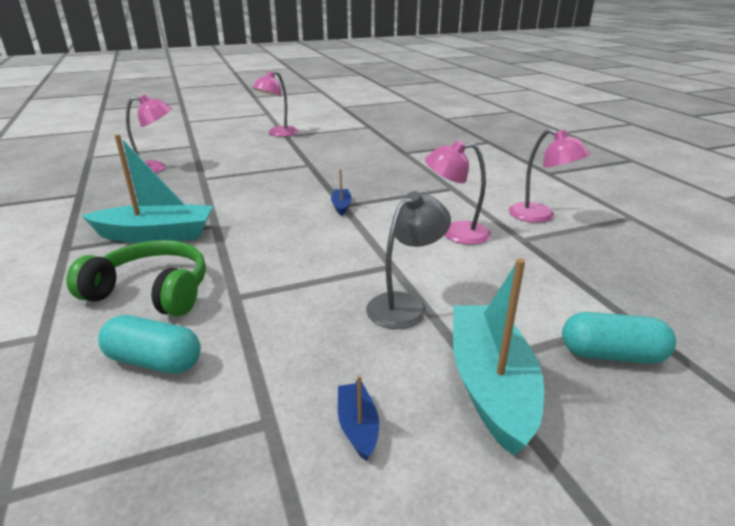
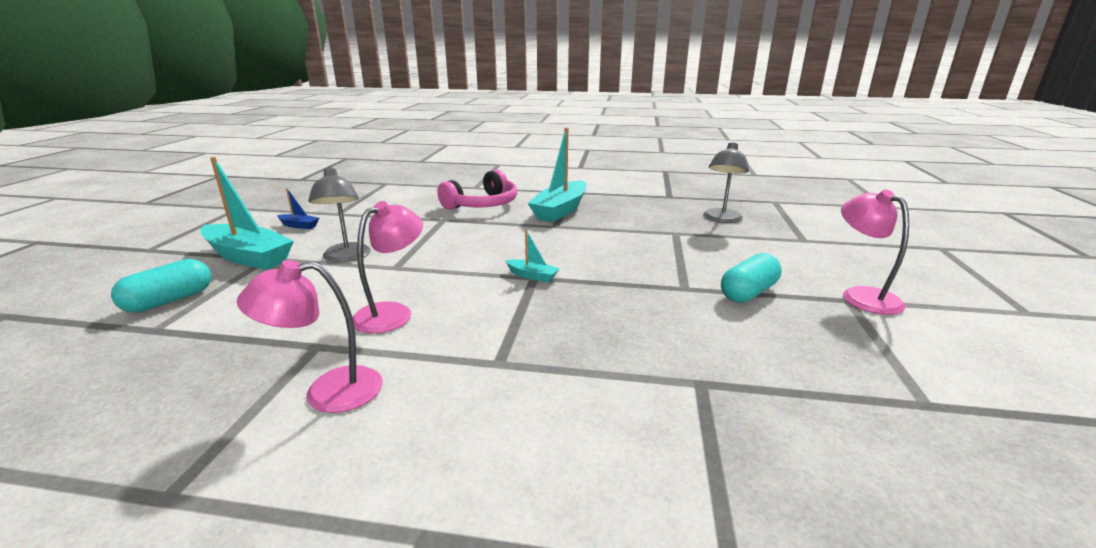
camera: 120 degrees right, 5 degrees down
(151, 292) = (482, 204): green headphones -> pink headphones
(154, 361) = (417, 201): turquoise capsule -> turquoise capsule (748, 292)
(155, 168) = (721, 219): pink lamp -> grey lamp
(341, 206) = (532, 276): blue boat -> turquoise boat

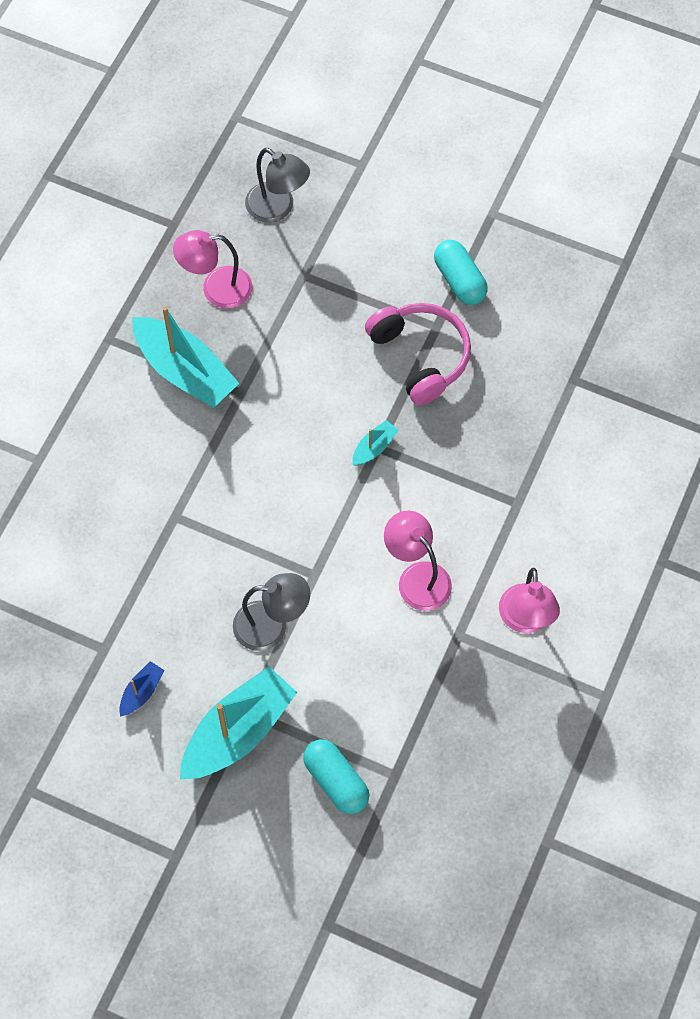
camera: 75 degrees left, 40 degrees up
(482, 204) = (128, 461): pink headphones -> pink headphones (420, 356)
(861, 296) = (489, 198): pink lamp -> pink lamp (216, 289)

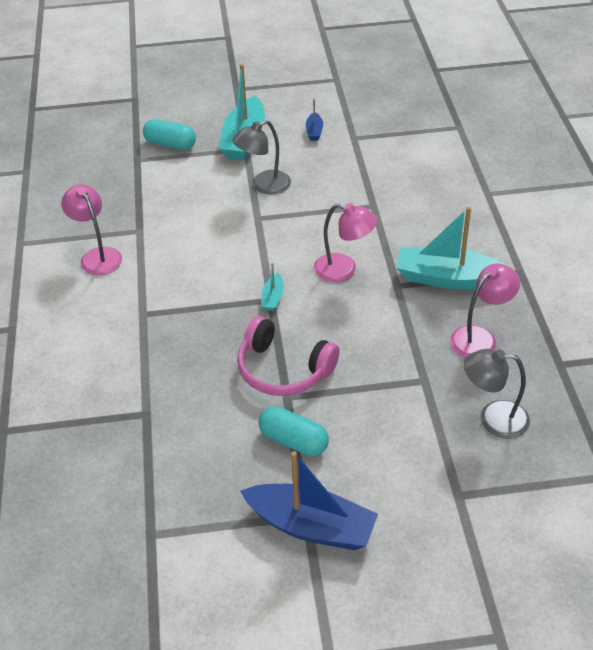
camera: 150 degrees right, 20 degrees down
(417, 577) = (188, 245): pink lamp -> pink lamp (344, 270)
(494, 202) = (311, 526): none -> blue boat

